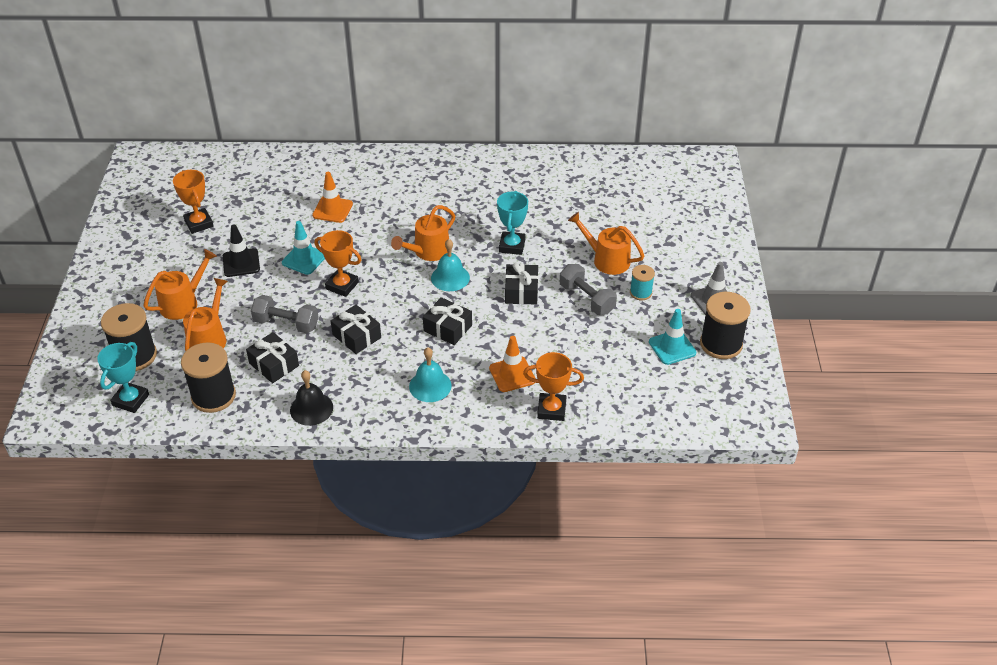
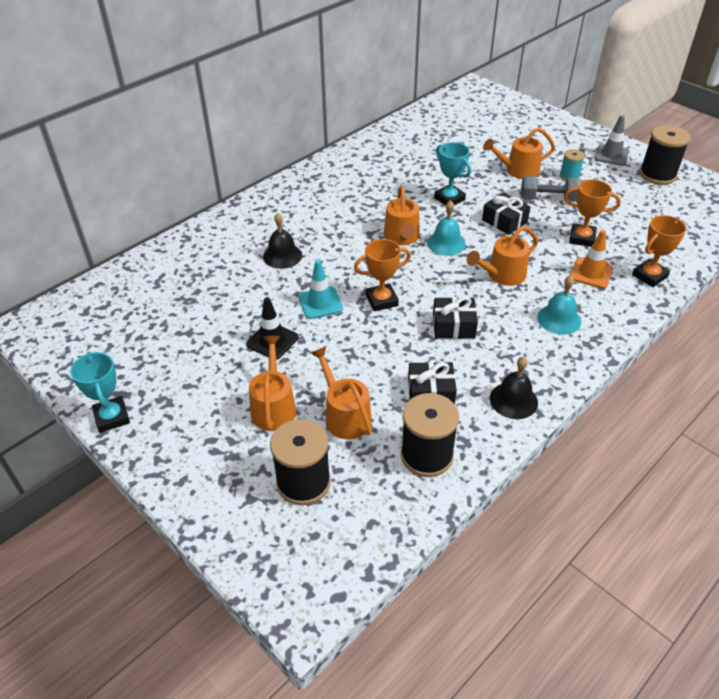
camera: 45 degrees left, 0 degrees up
(130, 400) = (363, 521): turquoise trophy -> turquoise trophy (112, 417)
(199, 223) = (181, 338): orange trophy -> orange trophy (582, 238)
(286, 324) = (387, 357): grey dumbbell -> none
(332, 210) = (282, 256): orange traffic cone -> black bell
(447, 328) = (502, 275): black gift -> orange watering can
(672, 347) = (639, 194): turquoise traffic cone -> none

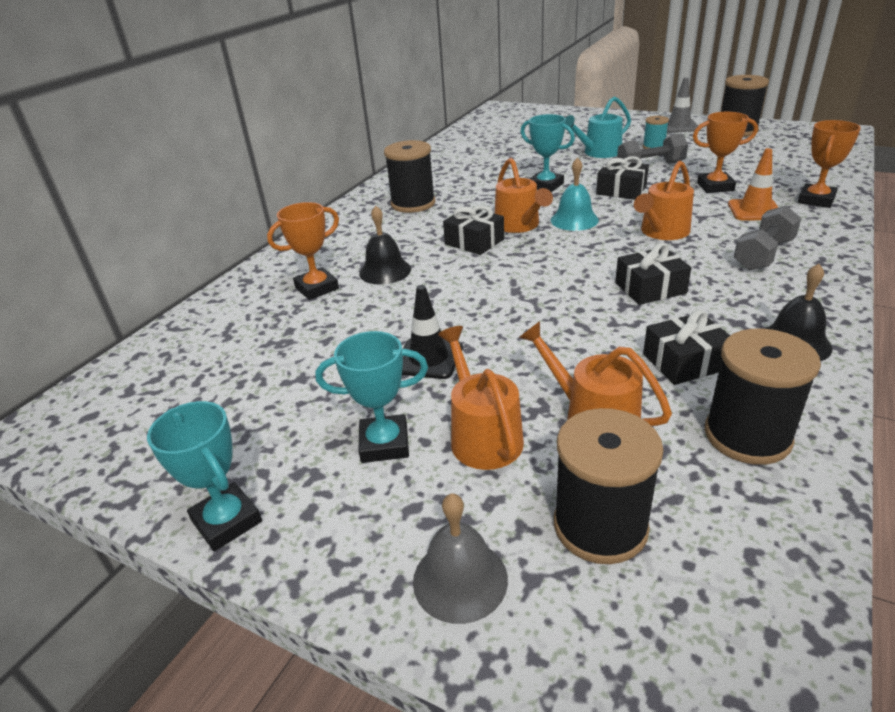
camera: 15 degrees left, 10 degrees down
(214, 487) = (460, 579): none -> grey bell
(215, 395) = (384, 444): none -> turquoise trophy
(320, 303) = (466, 304): turquoise traffic cone -> none
(337, 191) = (413, 204): none -> black spool
(359, 245) = (474, 242): none -> black gift
(381, 300) = (542, 284): orange trophy -> orange trophy (317, 288)
(518, 171) = (598, 153): orange watering can -> turquoise watering can
(559, 319) = (763, 255): turquoise bell -> grey dumbbell

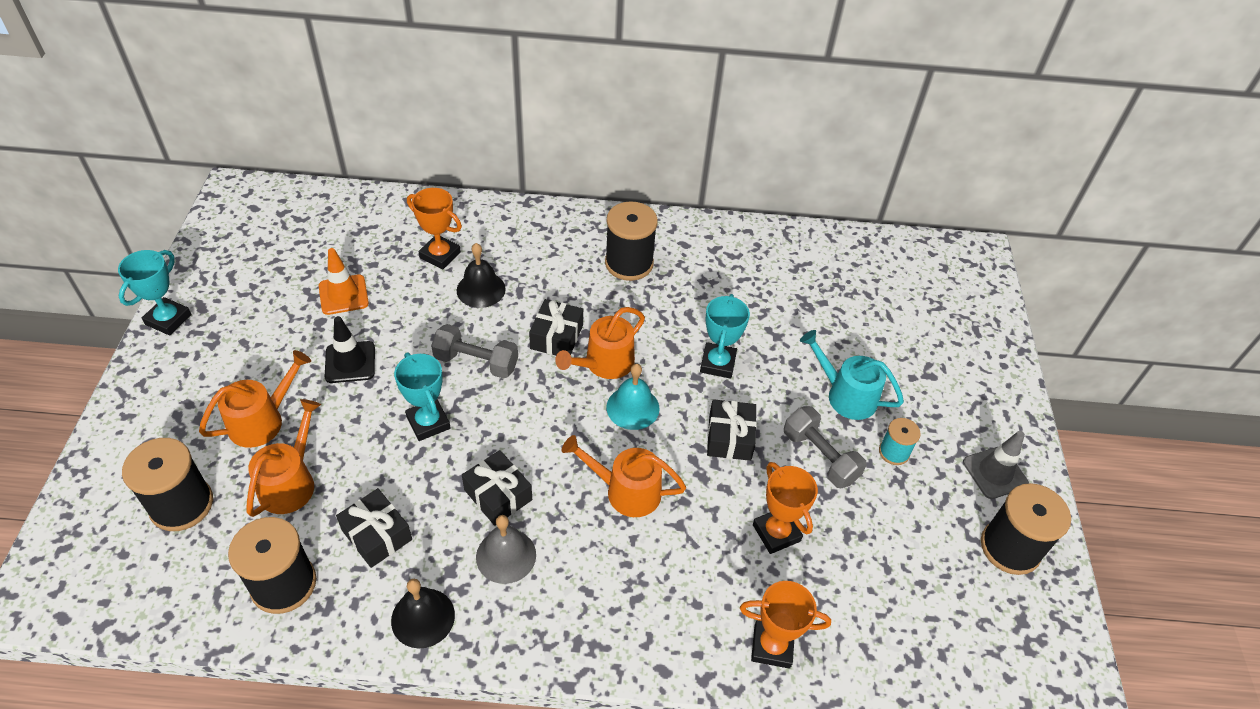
camera: 60 degrees right, 15 degrees up
(384, 444) = (246, 369): turquoise trophy -> turquoise trophy (428, 422)
(460, 579) = (133, 443): grey bell -> grey bell (506, 555)
(754, 210) = (715, 578): orange traffic cone -> orange traffic cone (343, 295)
(763, 255) = (597, 589): grey dumbbell -> grey dumbbell (476, 362)

